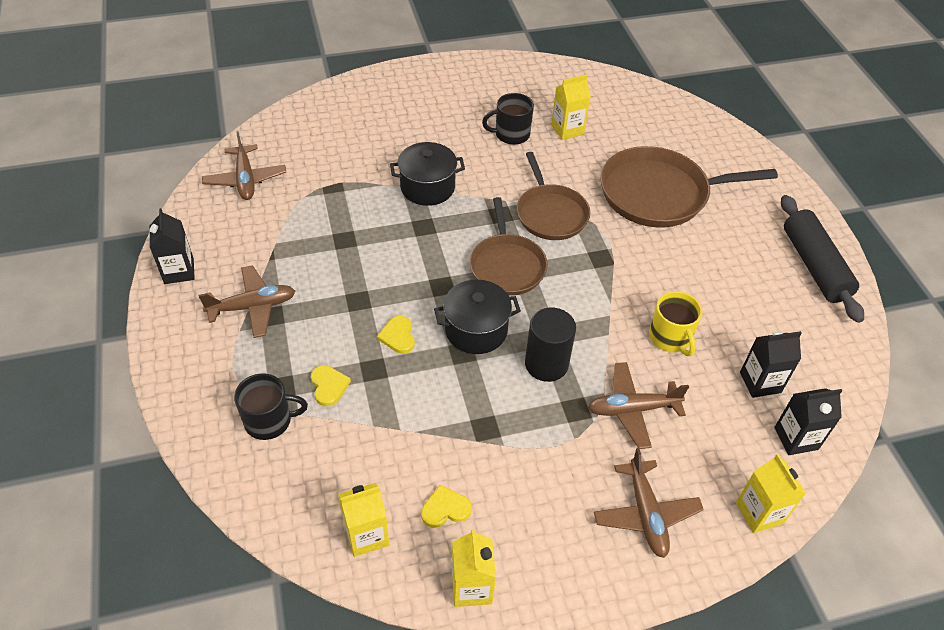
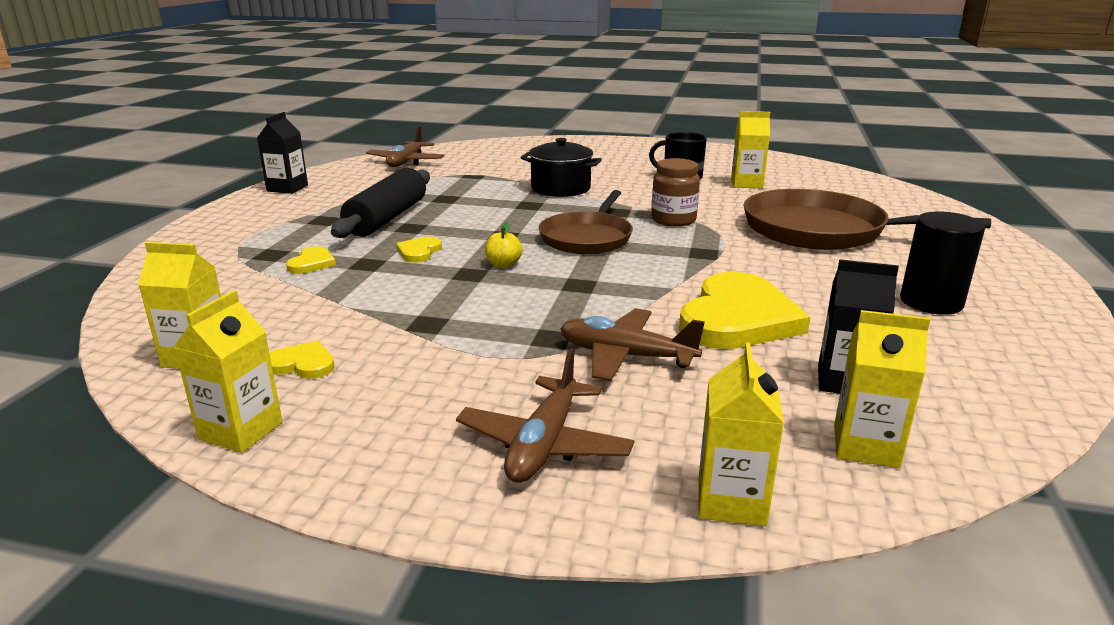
camera: 30 degrees right, 25 degrees down
(252, 307) = (315, 213): brown plane -> none
(269, 421) = (229, 268): black mug -> none
(476, 330) = (503, 265): black pot -> yellow apple
(546, 364) = (554, 301): black cylinder -> black cylinder (931, 302)
(550, 213) = (673, 220): brown pan -> brown jar
(670, 338) = (738, 318): yellow mug -> yellow heart
(796, 438) = (865, 446): black carton -> yellow carton
(814, 266) = (1015, 312): black rolling pin -> black rolling pin (387, 218)

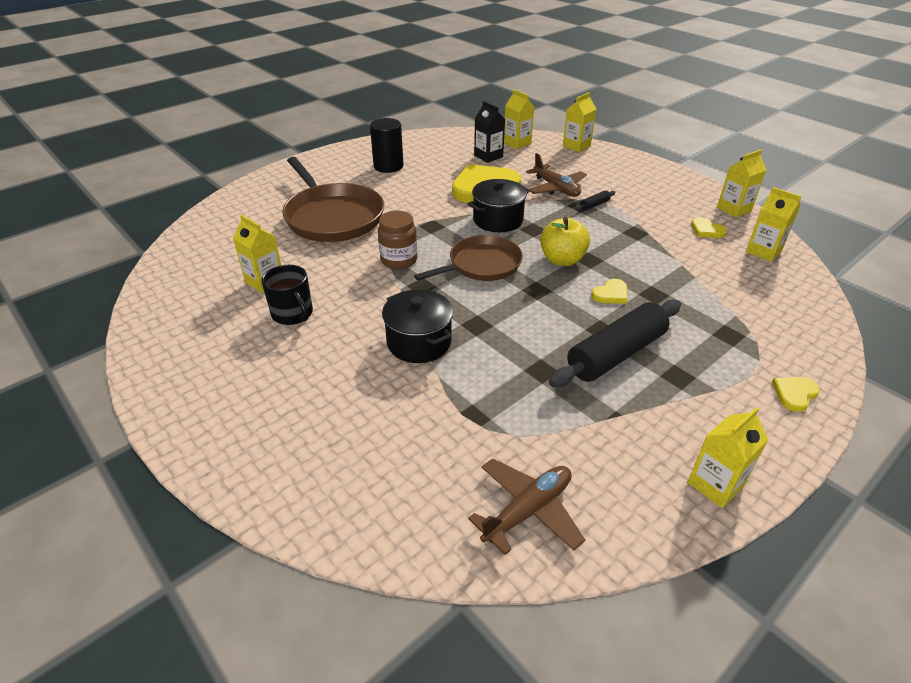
camera: 145 degrees left, 15 degrees up
(287, 188) = (715, 484): black carton -> yellow carton
(312, 263) = (695, 310): yellow heart -> yellow heart (794, 394)
(503, 265) = (562, 260): yellow apple -> yellow apple, size x1.82
(528, 347) = (594, 205): none -> black rolling pin
(544, 444) = (619, 172): brown plane -> none
(640, 281) = (498, 220): none -> black pot

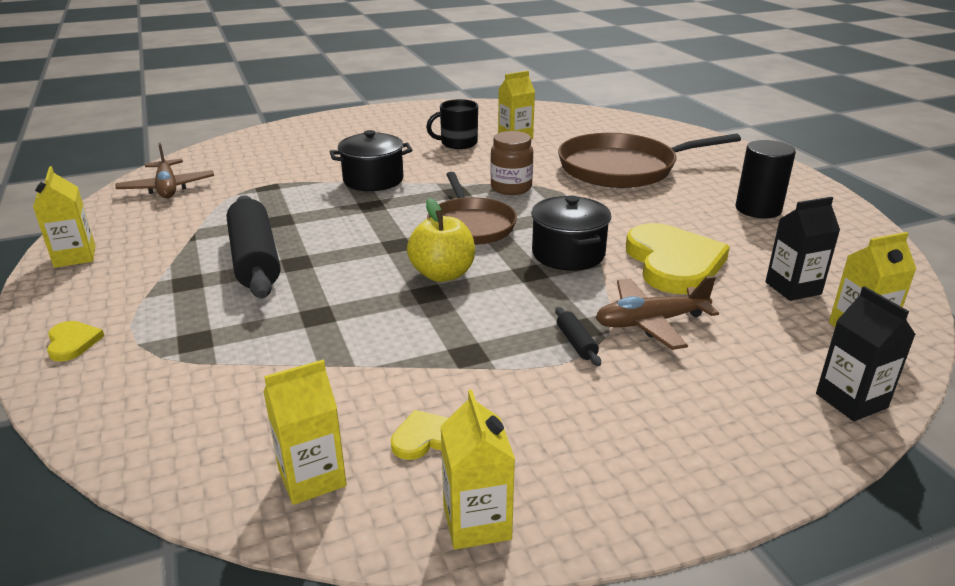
camera: 110 degrees right, 10 degrees down
(576, 146) = (851, 401): yellow carton -> black carton
(611, 294) = (347, 286): yellow heart -> none

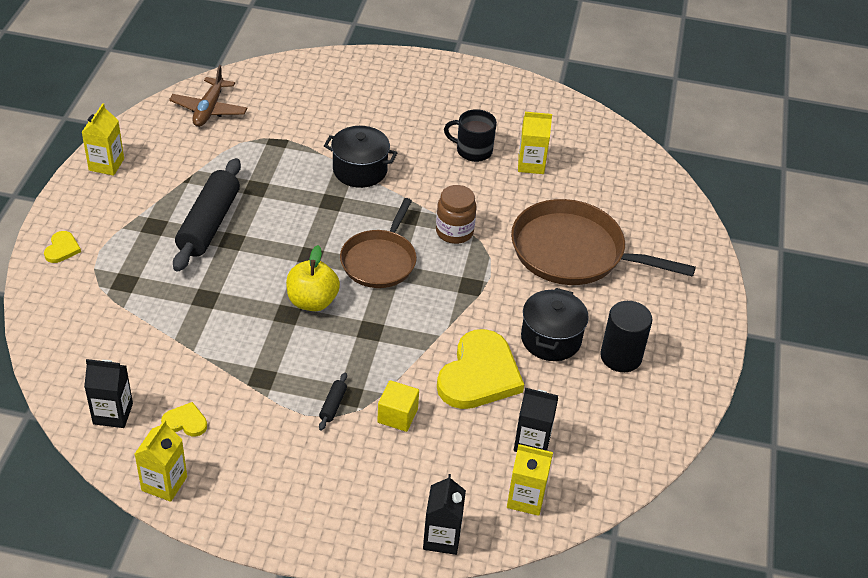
camera: 30 degrees right, 15 degrees up
(312, 478) = (113, 413): yellow carton -> black carton
(568, 254) = (416, 326): black pot -> black pot (551, 339)
(650, 322) = (397, 416): brown plane -> yellow cube

